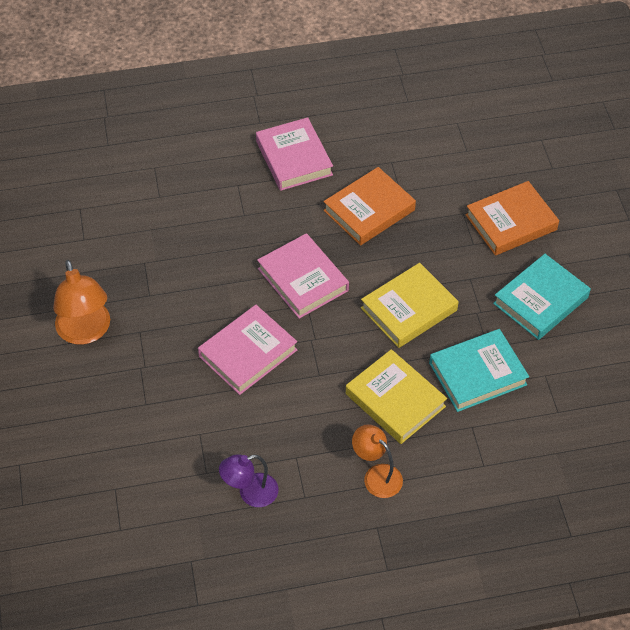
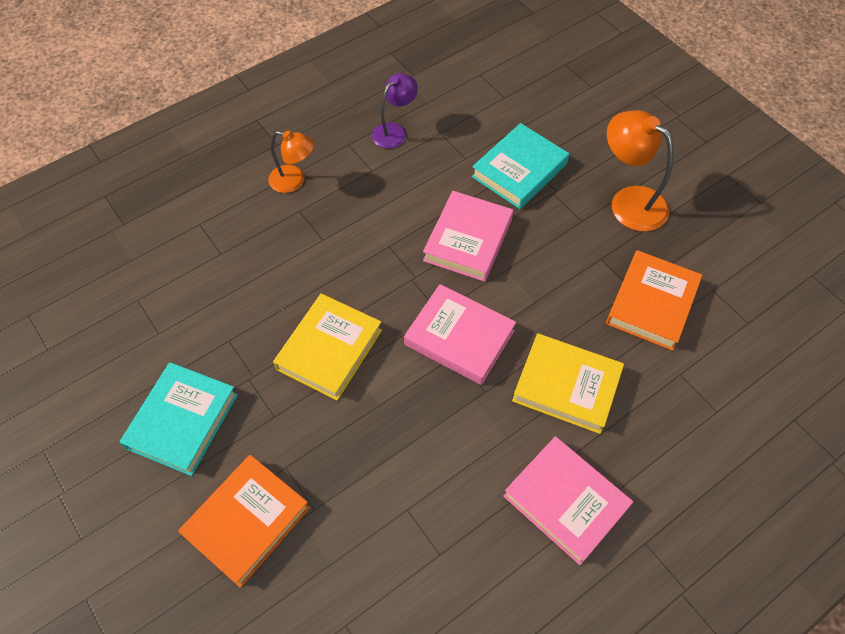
camera: 155 degrees right, 5 degrees up
(369, 210) = (432, 461): orange book -> orange book (652, 303)
(395, 400) = (304, 250): yellow book -> yellow book (566, 386)
(477, 374) = (231, 307): turquoise book -> turquoise book (519, 170)

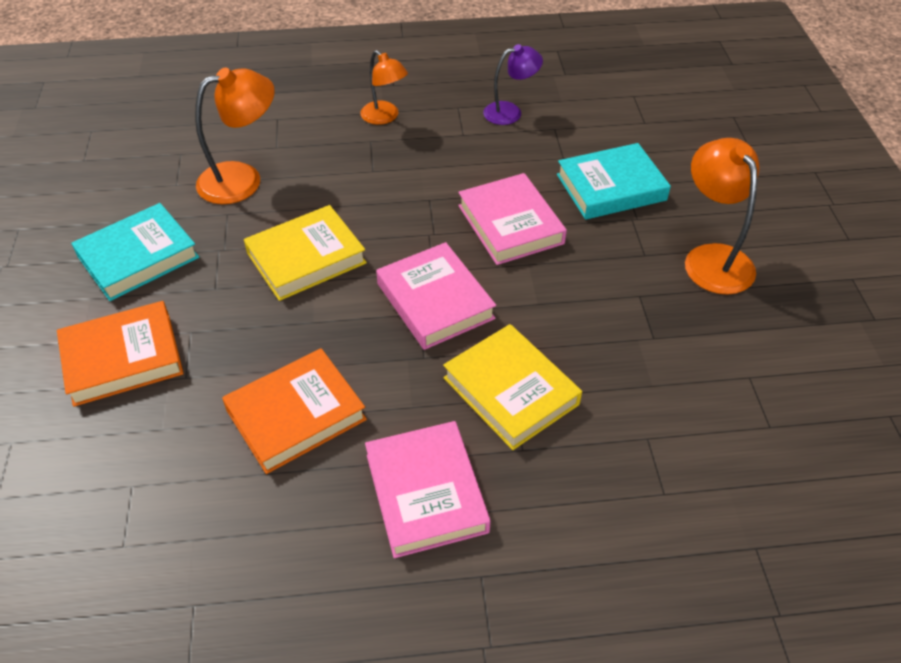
camera: 30 degrees right, 10 degrees down
(216, 299) = (242, 179): none -> orange lamp
(468, 240) = (510, 224): pink book -> pink book turned 75 degrees counterclockwise
(652, 303) = (666, 359): orange book -> orange book (296, 415)

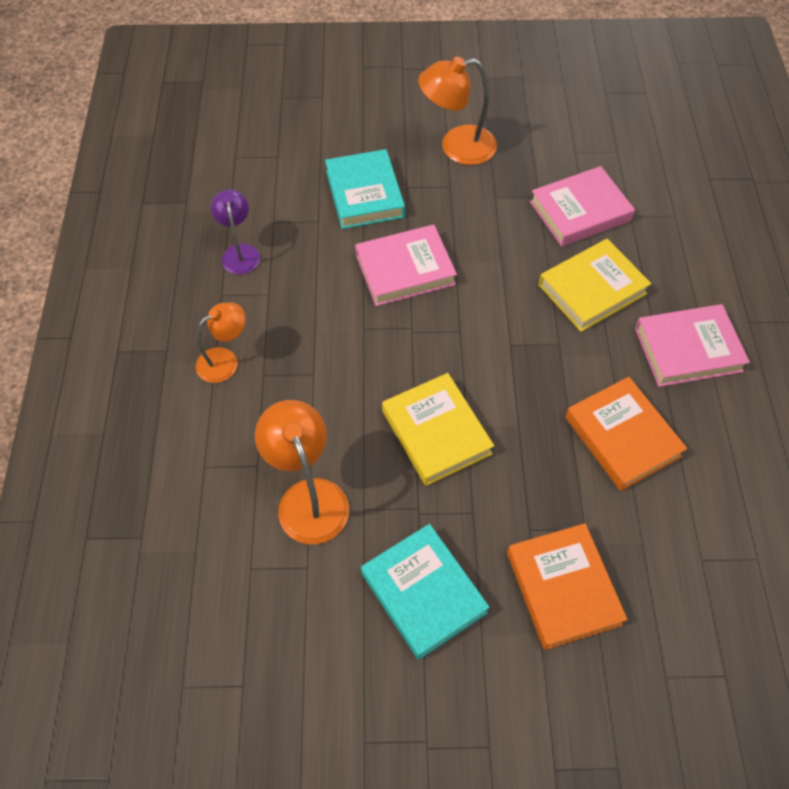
camera: 85 degrees left, 10 degrees up
(435, 301) = (496, 332): pink book -> pink book (580, 211)

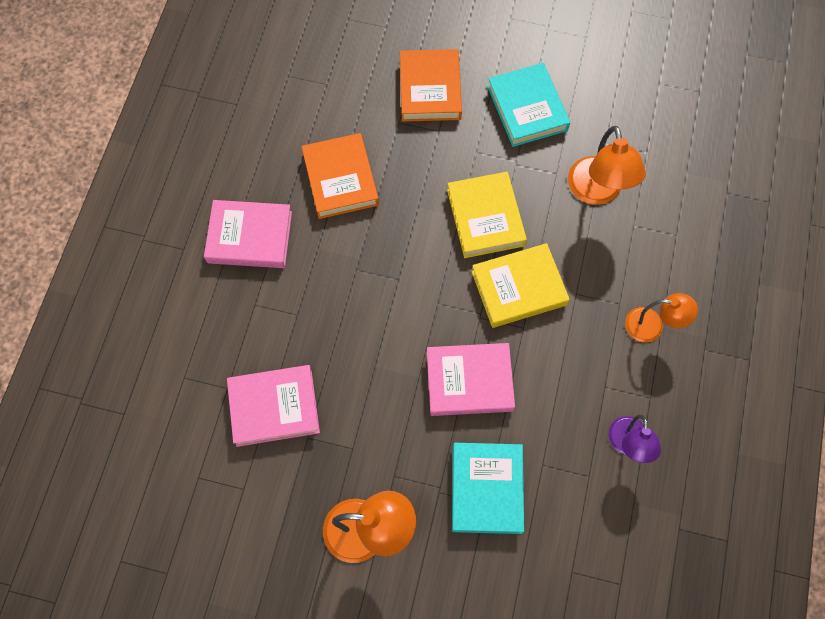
camera: 165 degrees left, 10 degrees up
(225, 360) = (652, 326): orange lamp -> orange lamp turned 150 degrees counterclockwise
(592, 289) = (303, 315): yellow book -> yellow book (518, 288)

